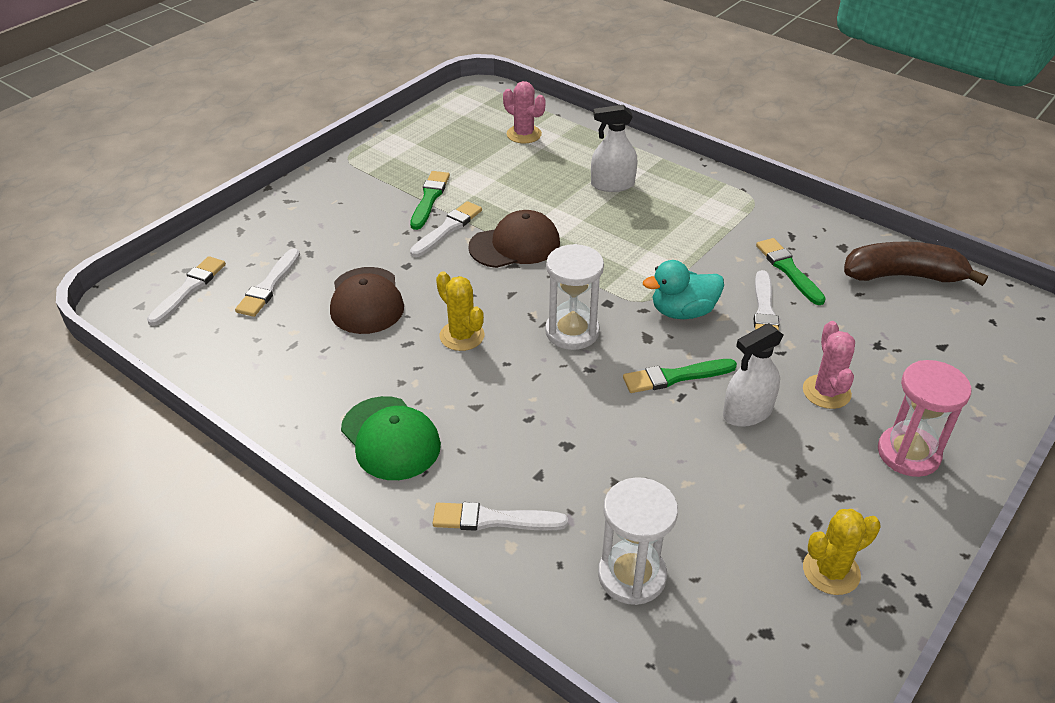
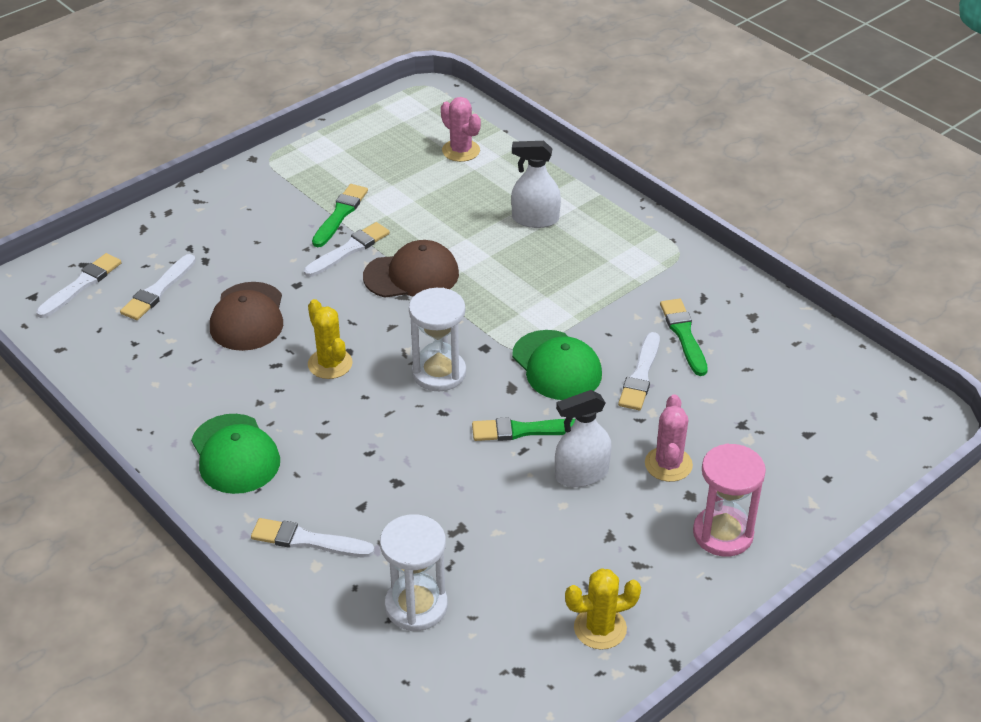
camera: 10 degrees right, 0 degrees up
(682, 312) = (557, 366): turquoise duck -> green cap
(903, 276) = (802, 355): brown banana -> none

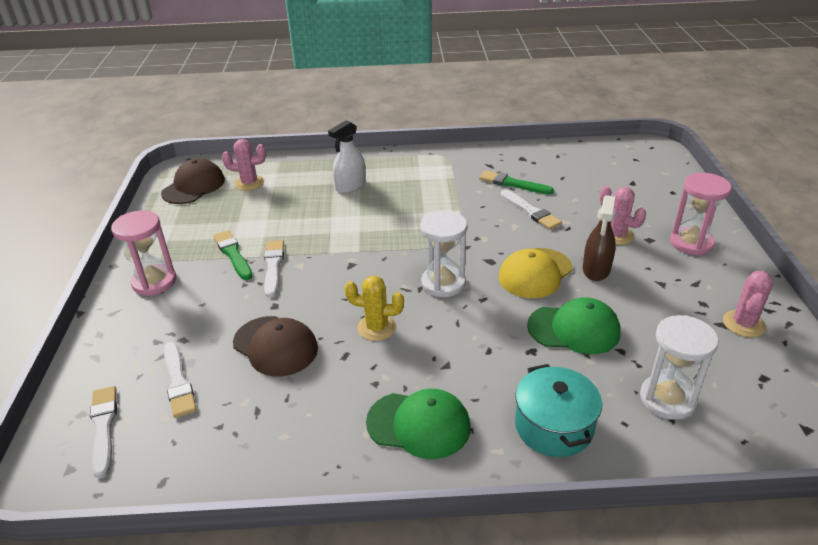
camera: 50 degrees left, 5 degrees down
(256, 195) = (154, 282): none -> pink hourglass
(308, 540) = (553, 426): white brush -> turquoise pot
(412, 275) = (335, 252): brown cap -> brown cap (194, 186)
(524, 430) = (535, 273): green brush -> yellow cap
(557, 366) = (489, 235): green cap -> green cap (574, 329)
(581, 474) = (596, 269): white spray bottle -> brown spray bottle
(600, 628) = (743, 324): yellow cactus -> pink cactus

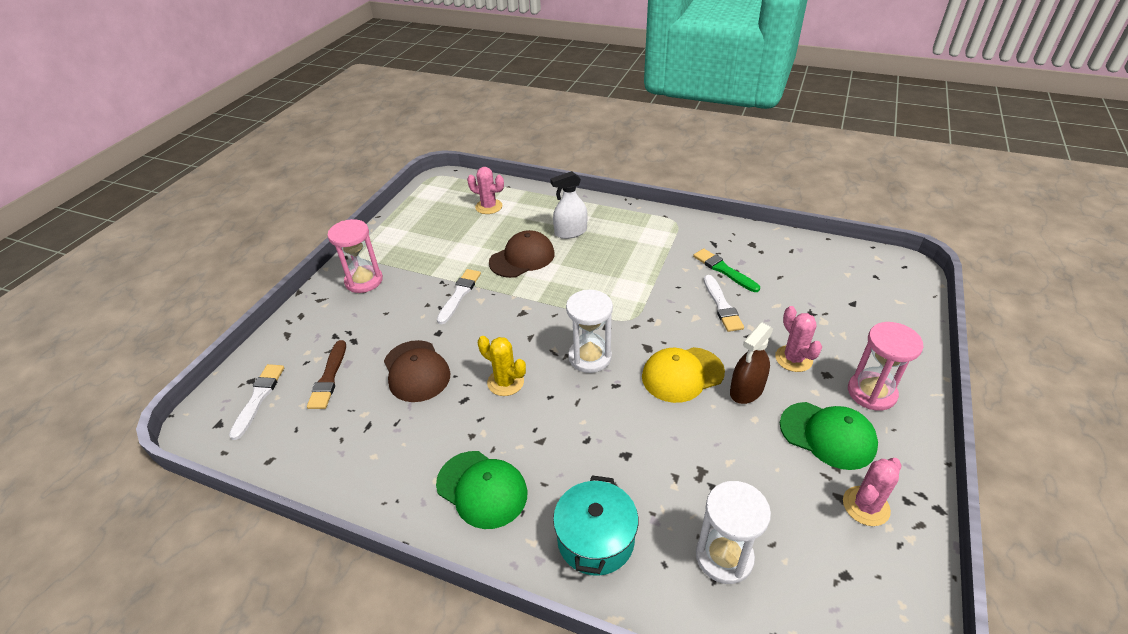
camera: 25 degrees right, 5 degrees up
(178, 382) = (329, 378): white brush -> brown brush
(194, 186) = (444, 198): brown cap -> brown cap (522, 258)
(233, 254) = (435, 273): green brush -> none
(574, 329) = (681, 447): green cap -> green cap (828, 435)

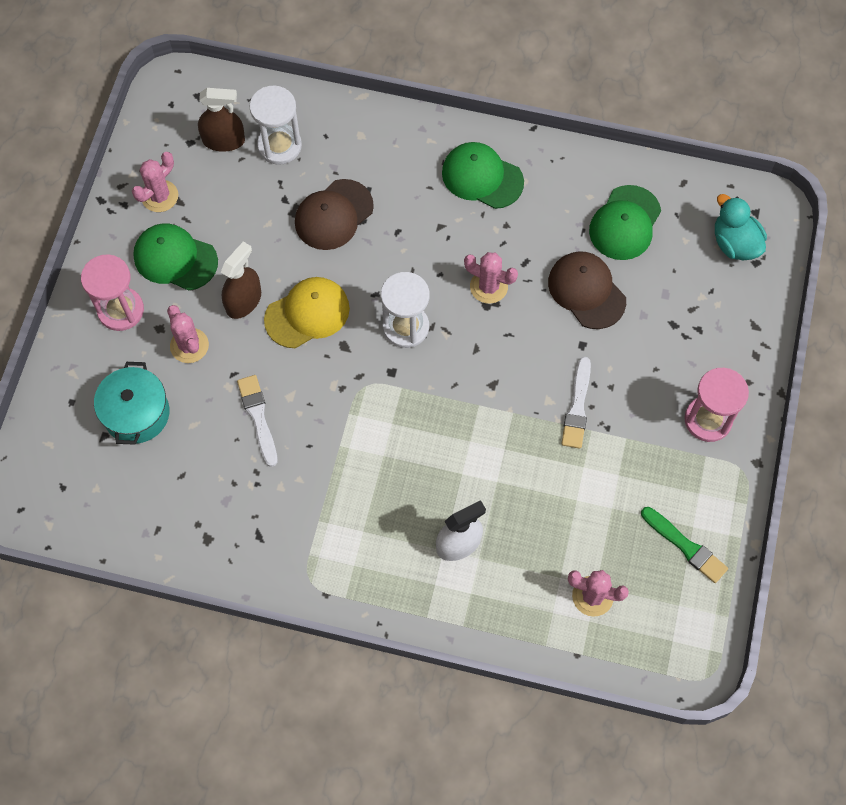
camera: 170 degrees right, 25 degrees up
(258, 398) = (734, 243): white brush -> turquoise duck
(329, 378) = (675, 274): brown brush -> none
(351, 426) = (625, 223): none -> green cap
(505, 382) = (488, 286): yellow cactus -> pink cactus
(522, 258) = (515, 482): brown cap -> brown cap (333, 215)
(595, 539) = (380, 147): turquoise pot -> turquoise pot (136, 413)
(724, 270) = (250, 482): green brush -> green brush (685, 546)
(800, 573) = (224, 140): none -> brown spray bottle

